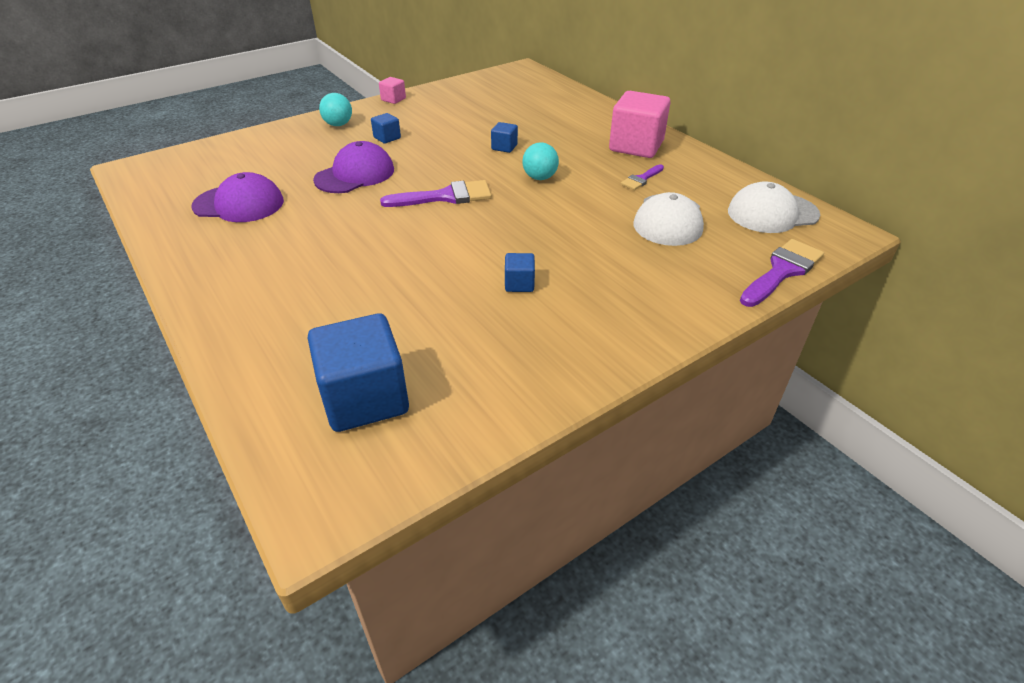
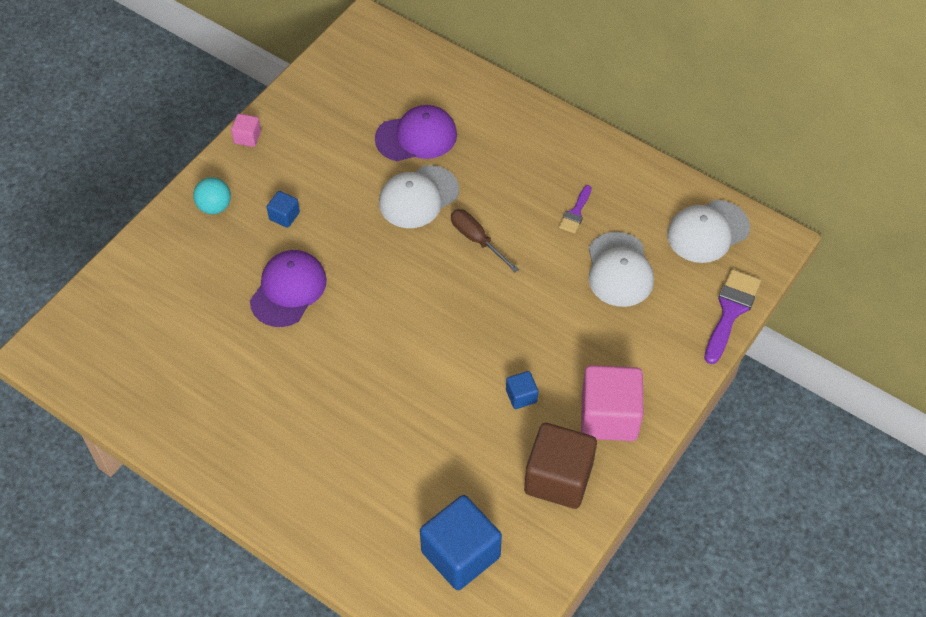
camera: 20 degrees left, 15 degrees up
(239, 204) = (200, 371): purple cap -> purple cap (416, 136)
(445, 197) = (399, 298): purple brush -> none
(504, 147) = (418, 197): blue cube -> white cap
(521, 359) = (558, 478): none -> brown cube
(540, 178) = (477, 240): turquoise ball -> brown screwdriver
(636, 146) = (552, 156): pink cube -> pink cube (609, 416)

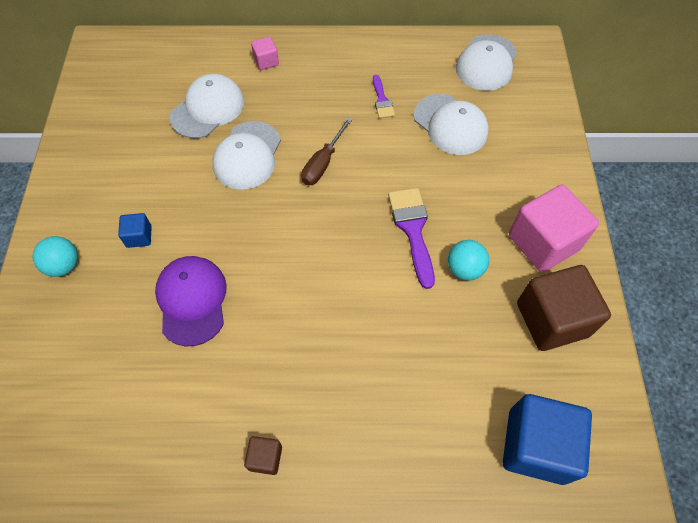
camera: 35 degrees left, 5 degrees up
(247, 137) = (53, 187): pink cube -> pink cube (266, 61)
(258, 433) = (265, 458): none -> brown cube
(416, 136) = (208, 109): purple cap -> white cap
(477, 240) = (323, 163): brown screwdriver -> brown screwdriver turned 75 degrees counterclockwise
(521, 396) = (464, 269): blue cube -> turquoise ball
(730, 311) = (553, 110): purple brush -> purple brush (412, 229)

